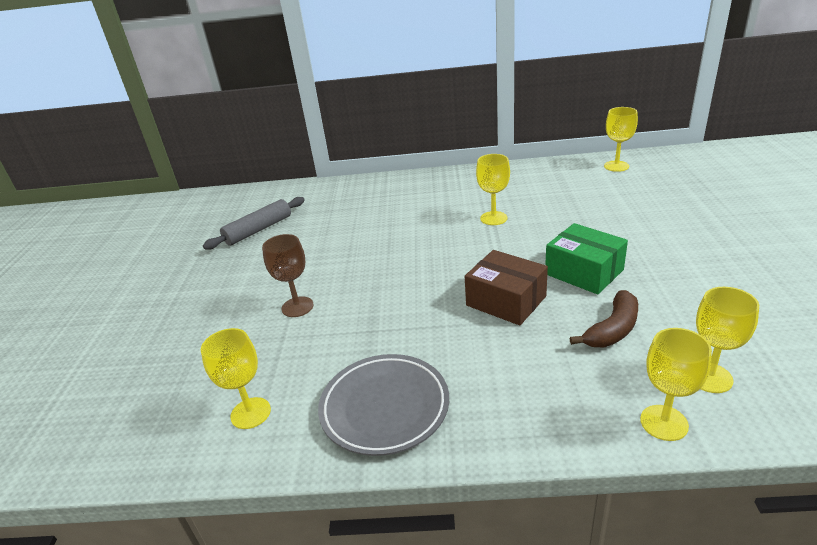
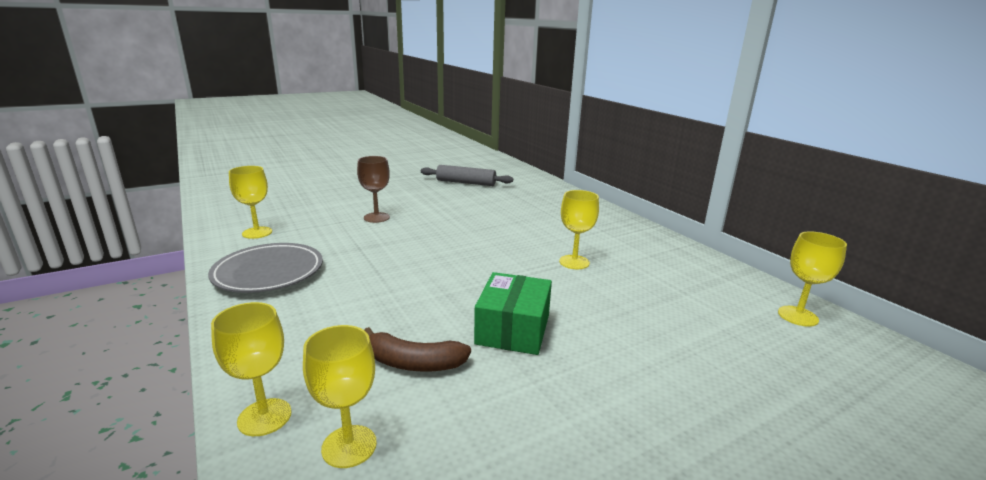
camera: 55 degrees right, 10 degrees down
(506, 301) = (431, 295): brown box -> none

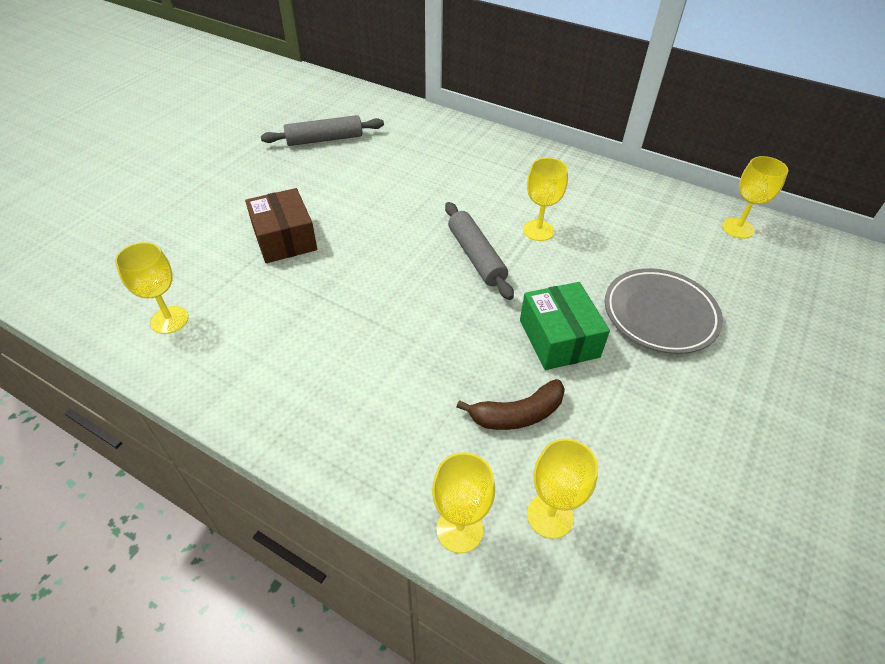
camera: 30 degrees left, 25 degrees up
(268, 273) = (262, 373): grey plate -> grey plate (660, 314)
(376, 217) = (284, 239): brown goblet -> brown box
(501, 261) = (476, 256): none -> grey rolling pin

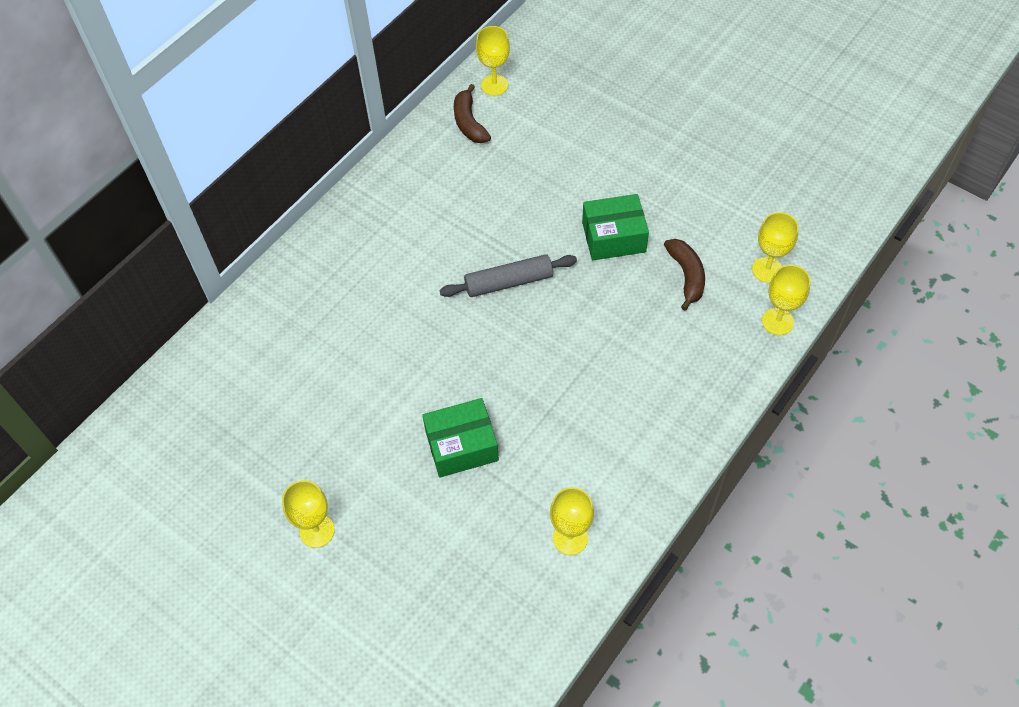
camera: 80 degrees left, 10 degrees up
(284, 239) = (461, 446): brown box -> green box
(324, 139) = (278, 413): grey rolling pin -> none
(538, 230) = (478, 228): yellow goblet -> yellow goblet (317, 531)
(660, 314) = (593, 166): grey plate -> none
(675, 214) = (469, 122): none -> brown banana

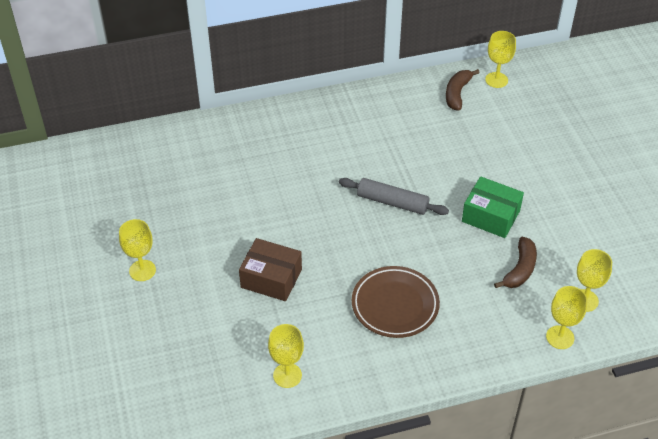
camera: 35 degrees right, 10 degrees down
(461, 446) = (271, 278): green box -> brown box
(606, 391) = (395, 305): none -> brown plate

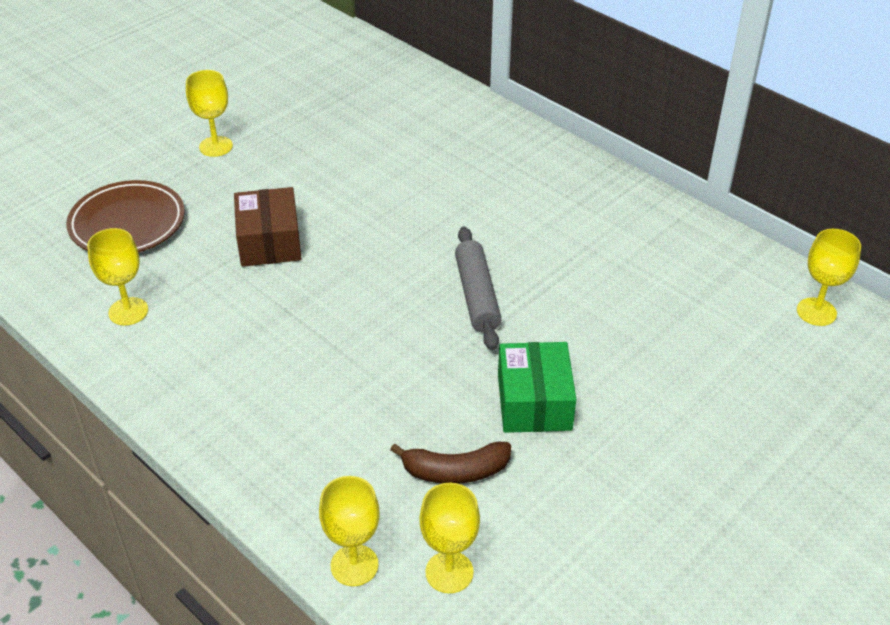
camera: 60 degrees right, 5 degrees down
(395, 305) = (299, 363): brown plate -> brown plate (127, 223)
(457, 93) = (743, 282): brown banana -> none

